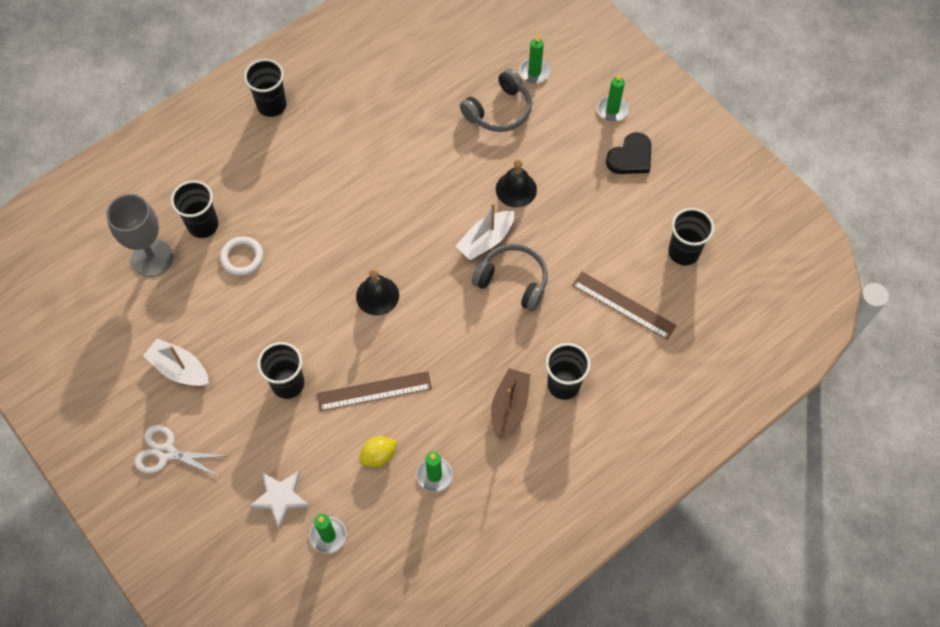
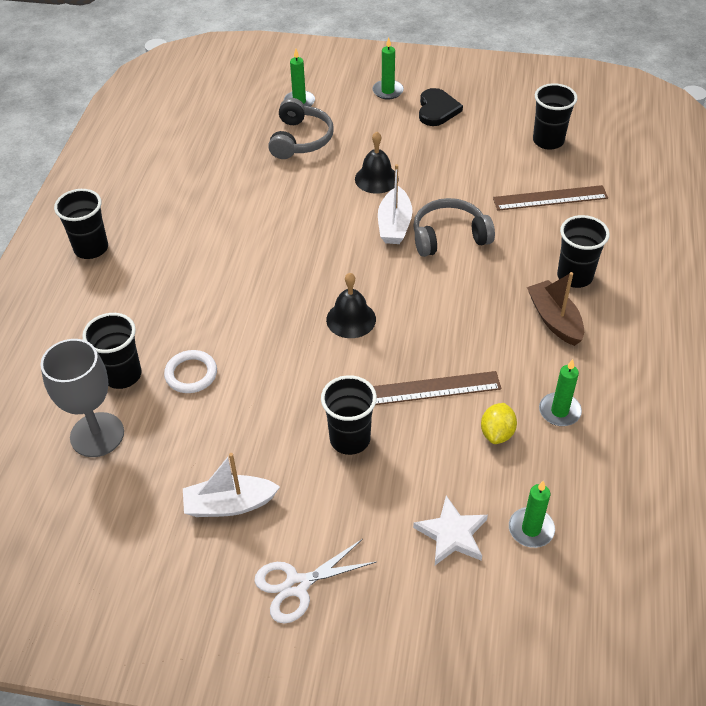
camera: 40 degrees left, 15 degrees down
(374, 391) = (433, 388): brown ruler -> brown ruler turned 45 degrees clockwise

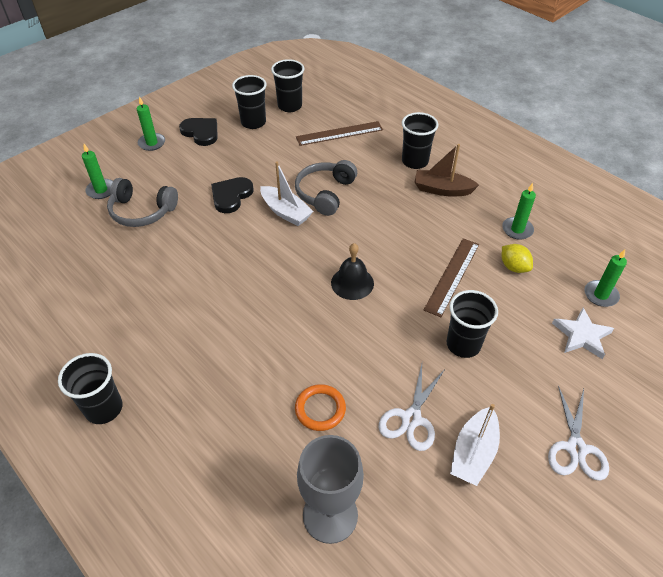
camera: 55 degrees left, 0 degrees up
(122, 375) = (278, 460): black cup -> black cup (253, 122)
(191, 374) = (320, 409): white ring -> orange ring
(230, 441) = (411, 419): none -> white scissors
(300, 139) = (142, 211): grey headphones -> grey headphones turned 150 degrees clockwise
(376, 179) = (231, 196): black bell -> black heart
(550, 198) = (339, 133): brown ruler -> brown ruler turned 45 degrees clockwise

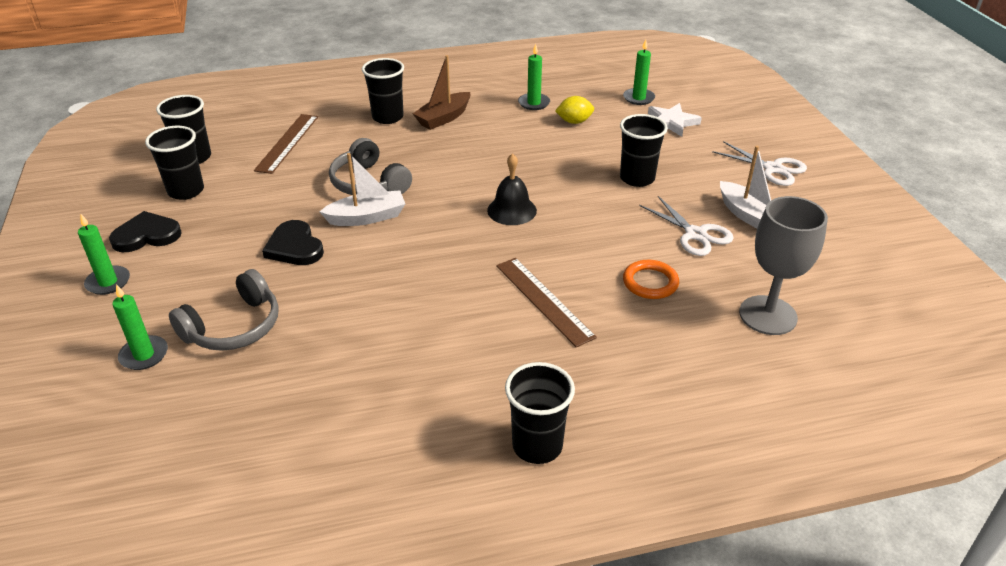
camera: 60 degrees left, 10 degrees down
(452, 276) = (555, 154): brown ruler -> brown ruler (543, 300)

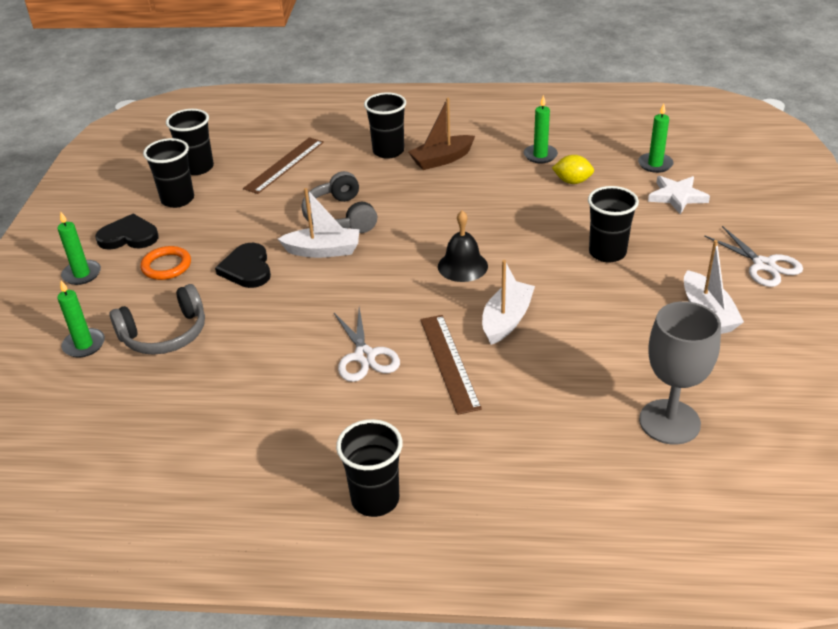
camera: 20 degrees right, 0 degrees up
(577, 252) = (506, 320): none -> white boat
(650, 282) = (564, 364): orange ring -> orange ring (166, 266)
(695, 234) = (638, 323): white scissors -> white scissors (364, 356)

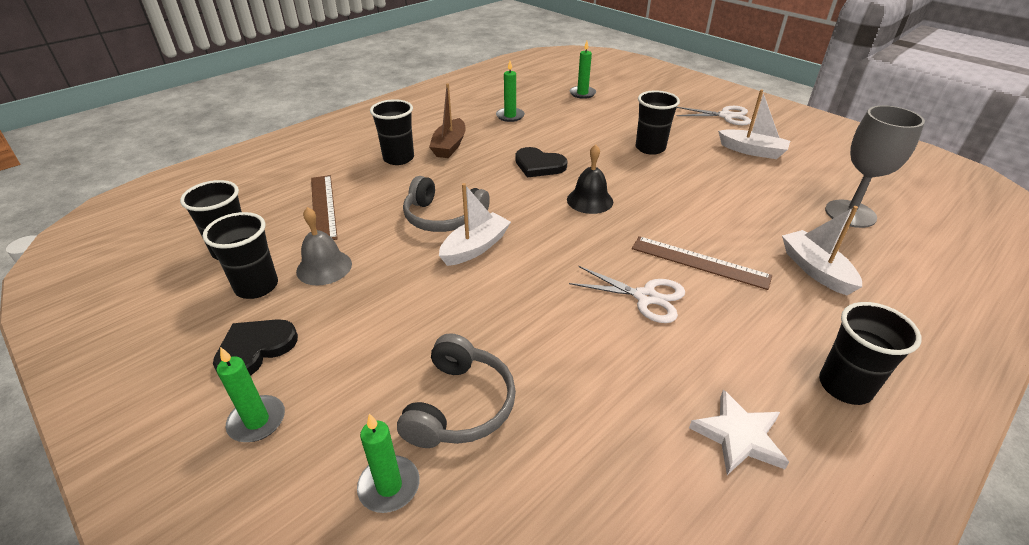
camera: 50 degrees left, 0 degrees up
(166, 266) = (349, 347): orange ring -> none
(224, 209) = (324, 267): none -> grey bell
(247, 269) = (435, 299): black heart -> black heart (539, 165)
(506, 320) = (677, 215): white boat -> white boat (815, 270)
(572, 181) = (556, 121): yellow lemon -> none
(677, 196) = (625, 104): white star -> white star (739, 436)

